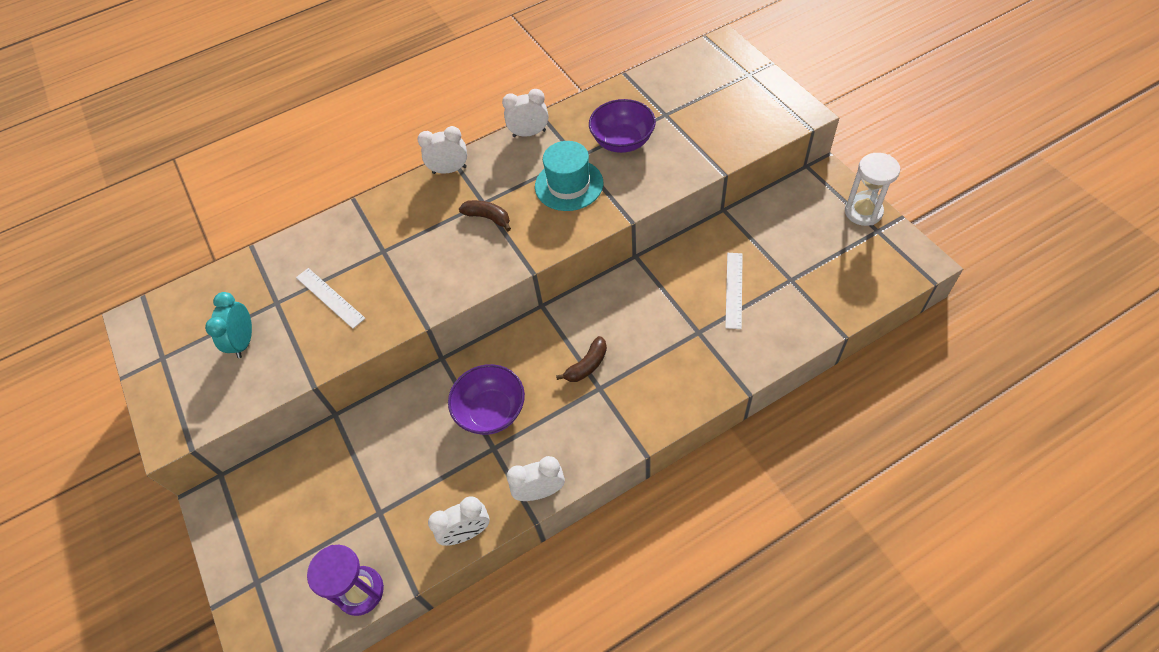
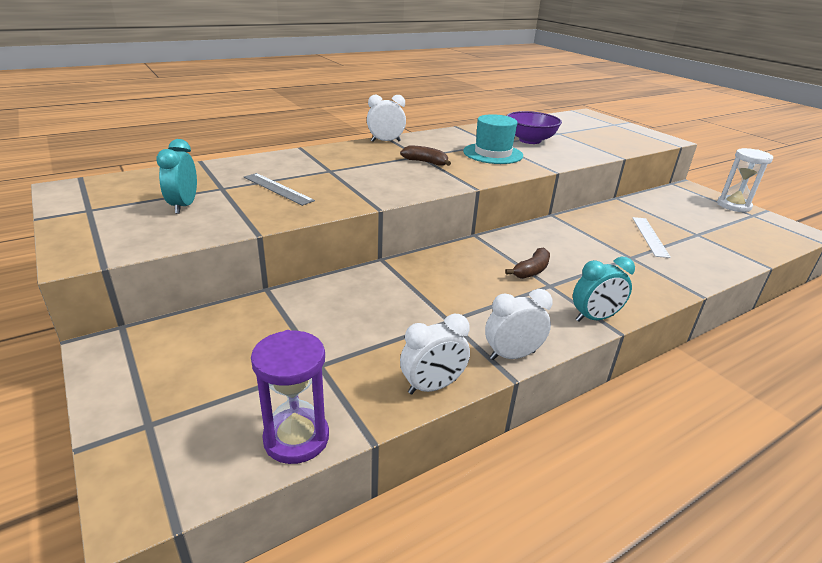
camera: 10 degrees left, 25 degrees down
(330, 297) = (278, 189): white ruler -> grey ruler
(491, 411) = (440, 295): purple bowl -> none
(529, 133) = (450, 132): white clock -> none
(628, 435) = (594, 318): none -> turquoise clock

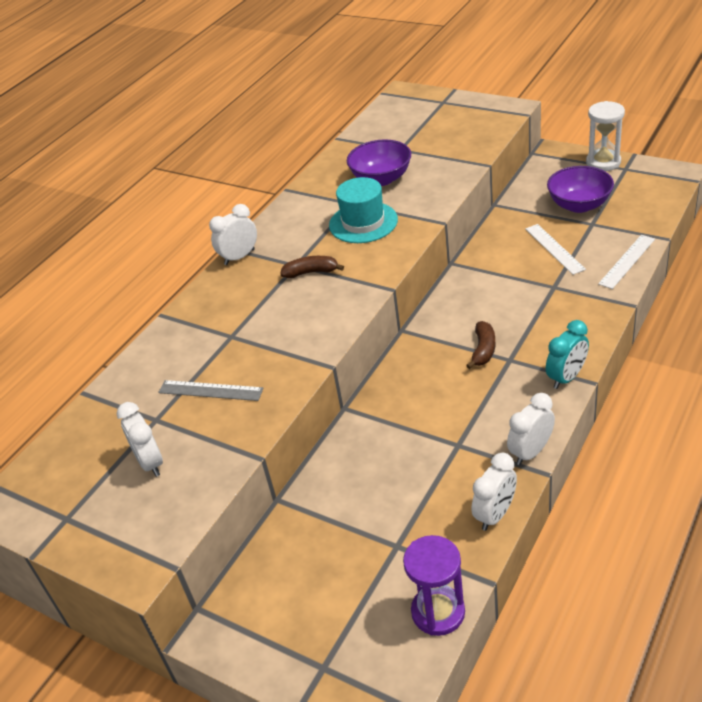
camera: 20 degrees left, 10 degrees up
(184, 206) = (150, 462): turquoise clock -> white clock
(693, 221) = (579, 205): none -> purple bowl
(716, 266) = (627, 261): none -> white ruler

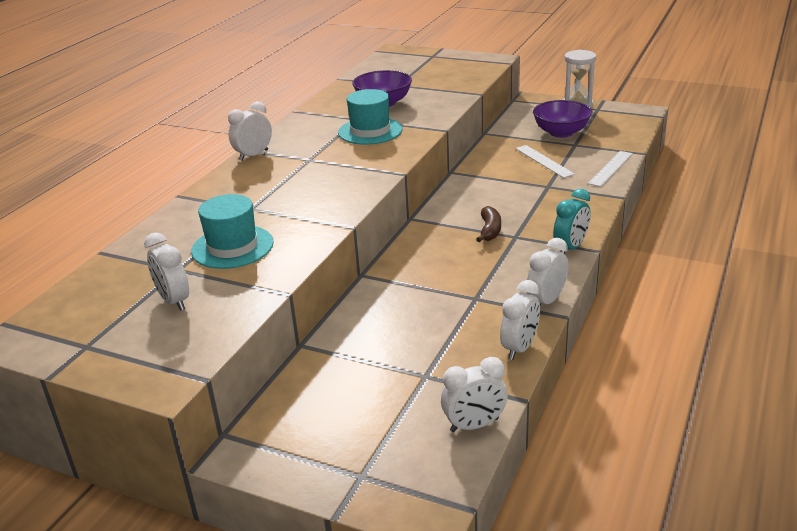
camera: 10 degrees left, 10 degrees down
(210, 390) = (232, 247): grey ruler -> turquoise hat
(311, 272) = (324, 164): brown banana -> none
(438, 612) = (474, 425): purple hourglass -> white clock

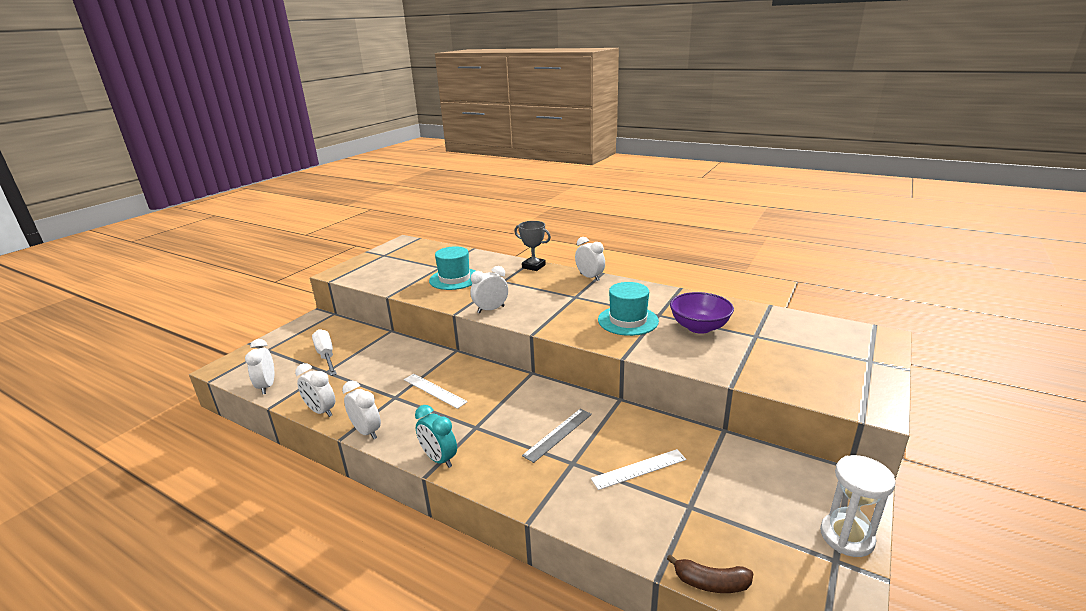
camera: 95 degrees right, 5 degrees down
(174, 301) = (407, 269): white clock -> white clock (491, 309)
(204, 193) = (533, 266): none -> grey trophy
(380, 391) = (326, 356): none -> white screwdriver
(490, 230) = (493, 413): brown banana -> brown banana (711, 583)
(512, 195) = (558, 434): none -> grey ruler
(561, 132) = (730, 499): purple bowl -> none
(610, 168) = (610, 528): white ruler -> white ruler (434, 390)

